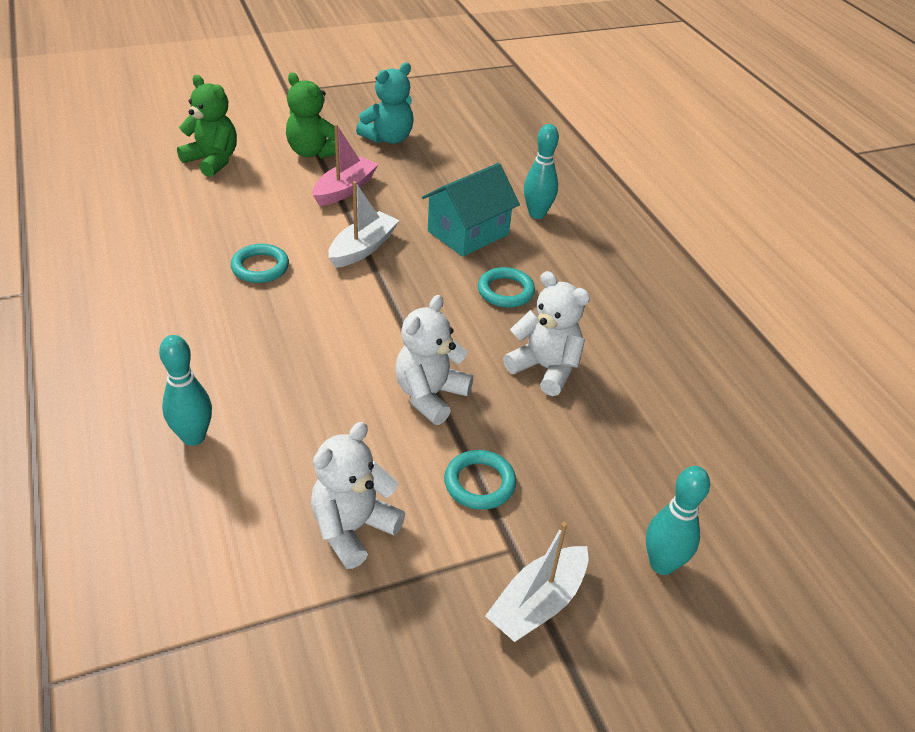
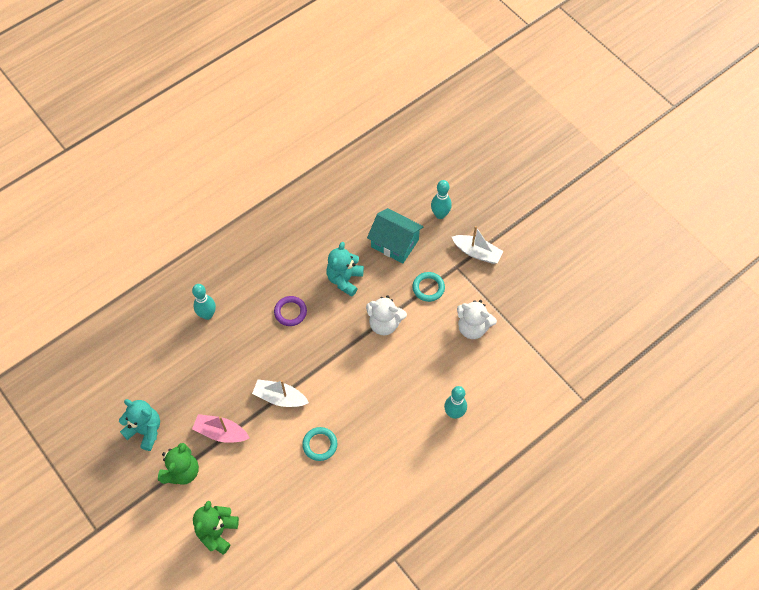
camera: 105 degrees left, 20 degrees up
(468, 233) = (242, 346): turquoise house -> turquoise house (395, 243)
(505, 291) = (290, 312): turquoise ring -> purple ring
(545, 368) = (344, 279): white teddy bear -> turquoise teddy bear

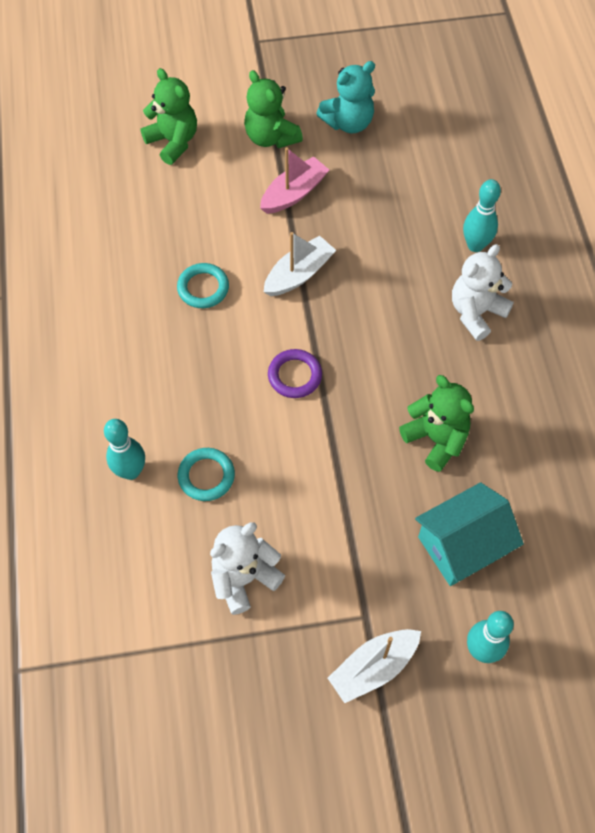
camera: 120 degrees right, 0 degrees up
(290, 312) = (421, 343): purple ring -> purple ring (294, 375)
(344, 279) = (436, 439): turquoise teddy bear -> green teddy bear
(384, 323) = (329, 455): white teddy bear -> white teddy bear (476, 312)
(428, 288) = (352, 551): turquoise ring -> turquoise ring (206, 476)

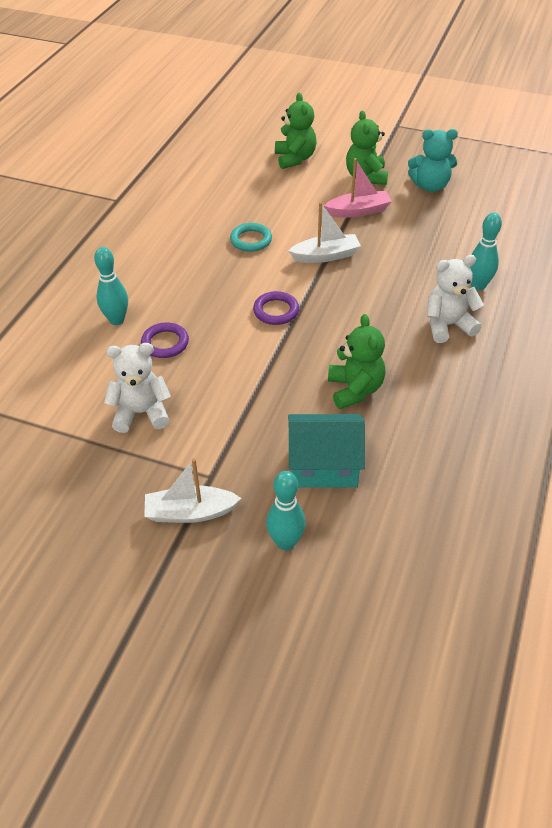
camera: 30 degrees right, 15 degrees down
(206, 476) = (165, 343): turquoise ring -> purple ring

